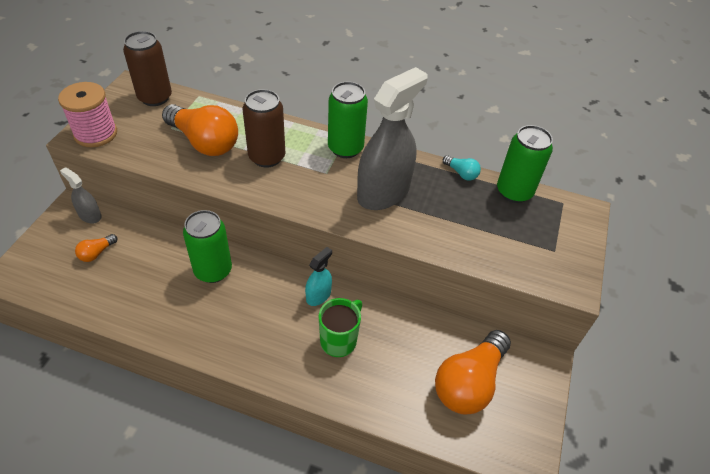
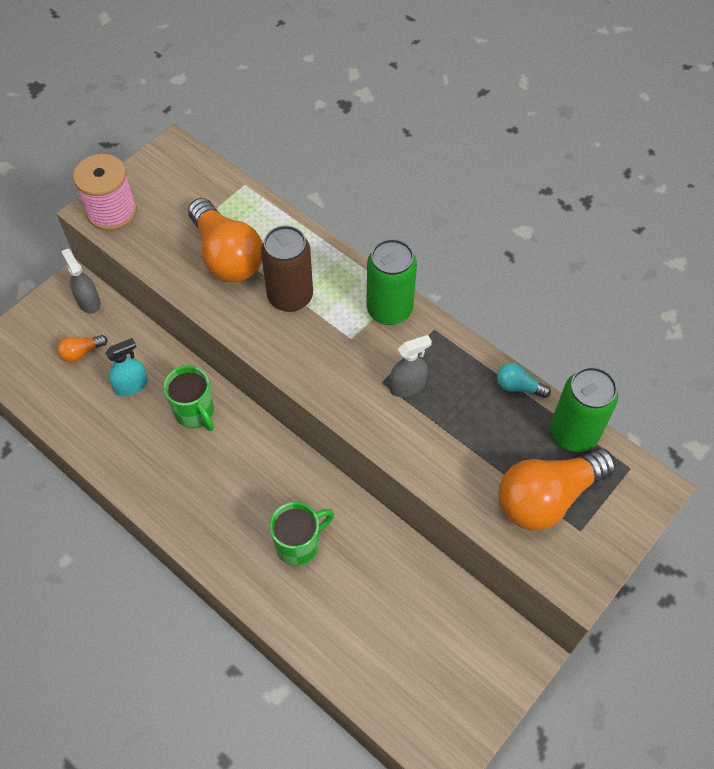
camera: 25 degrees right, 10 degrees up
(155, 97) = (193, 175): brown can -> none
(213, 270) = (195, 413): green can -> green mug
(318, 295) = (299, 482): turquoise spray bottle -> turquoise spray bottle (131, 385)
(383, 192) = (407, 386): grey spray bottle -> grey spray bottle, size x0.47
(461, 173) = (518, 387): turquoise light bulb -> turquoise light bulb turned 135 degrees clockwise
(469, 382) = (422, 646): orange light bulb -> orange light bulb (547, 497)

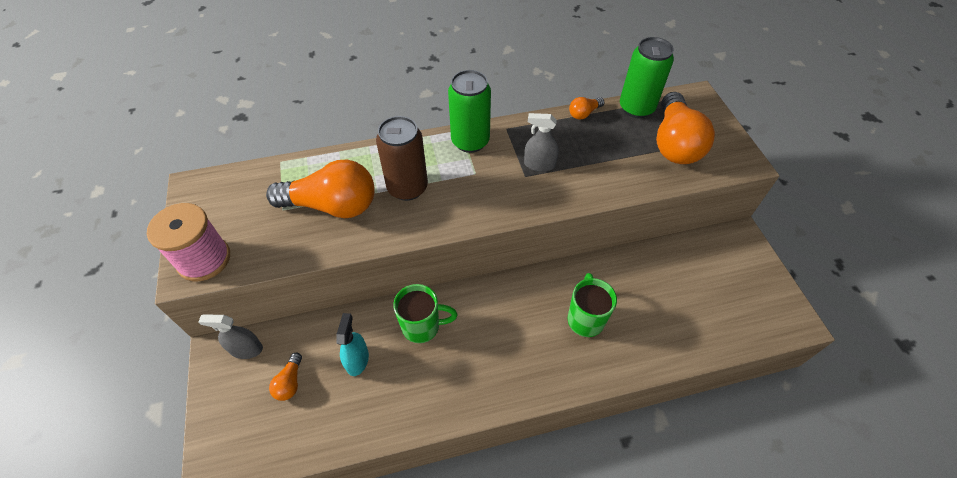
camera: 55 degrees left, 5 degrees down
(407, 386) = (539, 164): grey spray bottle -> grey spray bottle turned 90 degrees counterclockwise
(518, 387) = (584, 113): turquoise light bulb -> orange light bulb

